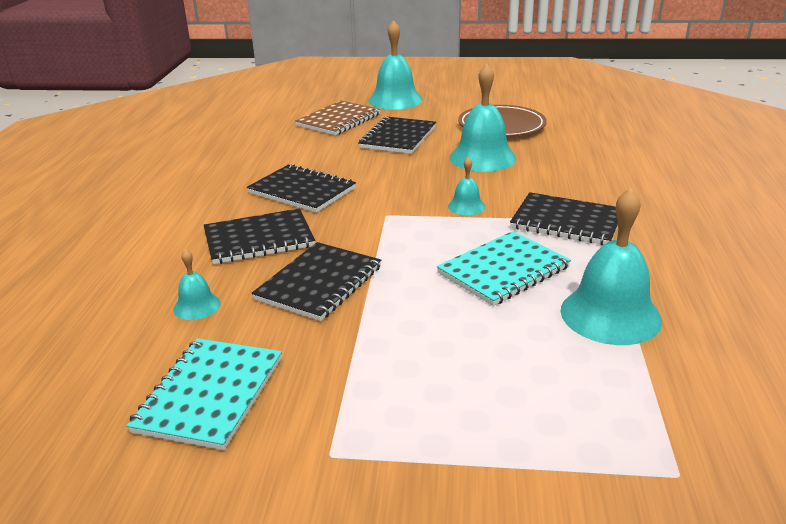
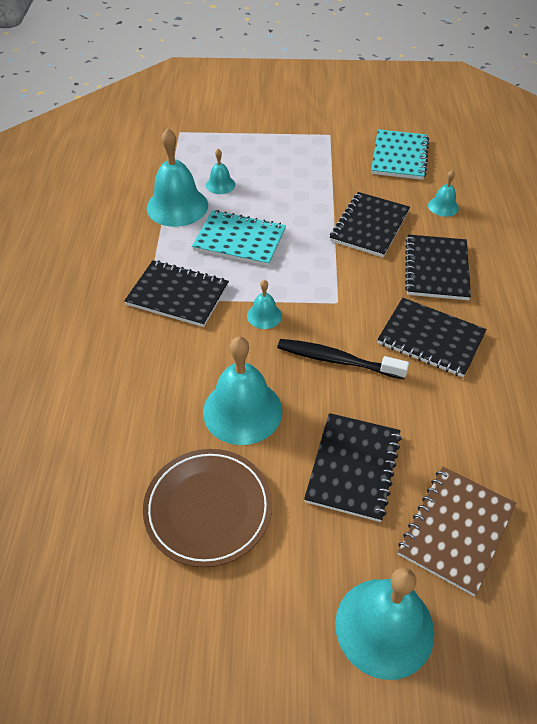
camera: 175 degrees right, 20 degrees up
(259, 239) = (436, 269): black notebook -> black notebook turned 60 degrees counterclockwise
(397, 180) = (337, 360): none -> black toothbrush
(503, 270) = (239, 240): turquoise notebook -> turquoise notebook turned 60 degrees clockwise
(549, 347) = (220, 185): none -> turquoise bell

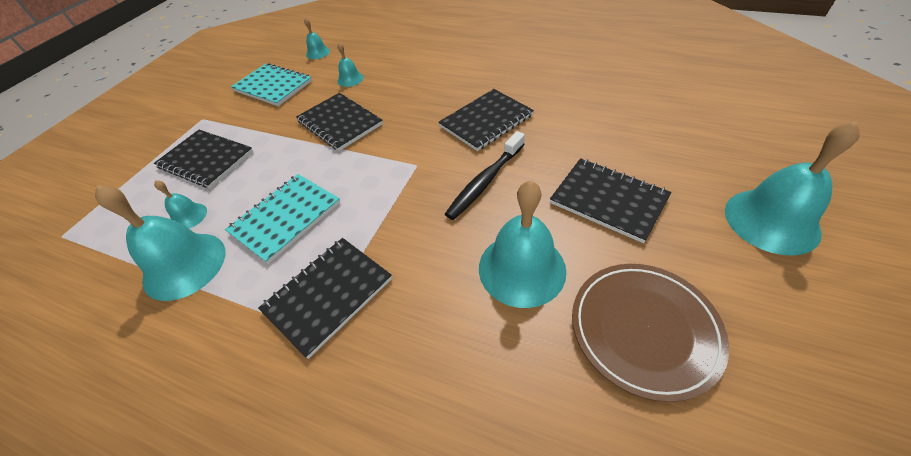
camera: 65 degrees left, 0 degrees up
(264, 315) = (404, 221): turquoise bell -> turquoise bell (318, 53)
(436, 269) = (415, 99): black notebook -> black notebook (206, 160)
(456, 530) = (677, 156): brown notebook -> none

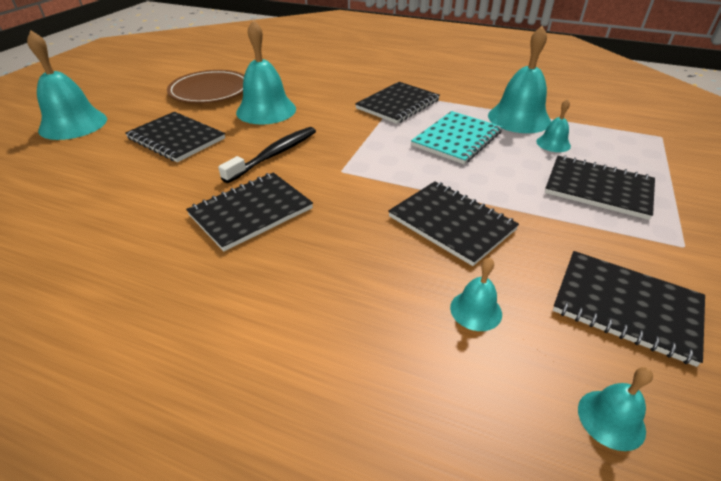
camera: 175 degrees right, 10 degrees down
(273, 86) = (626, 306): turquoise notebook -> black notebook

